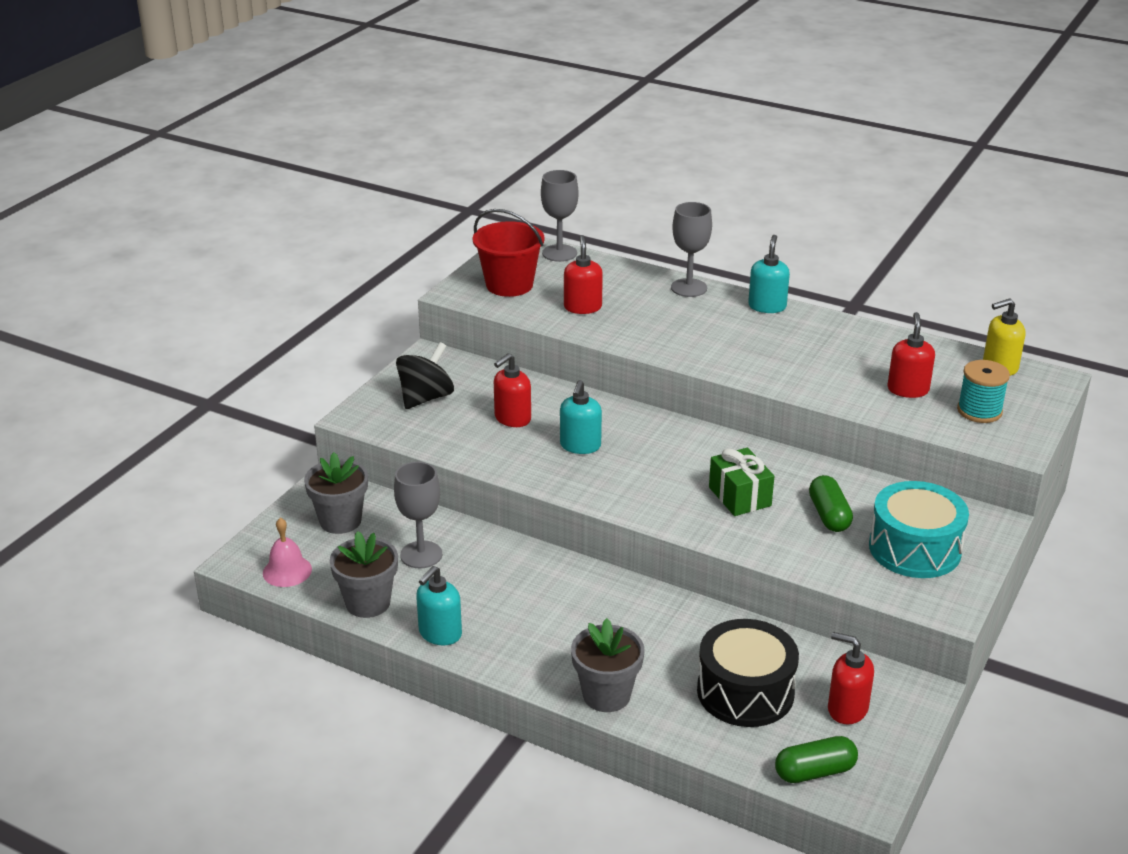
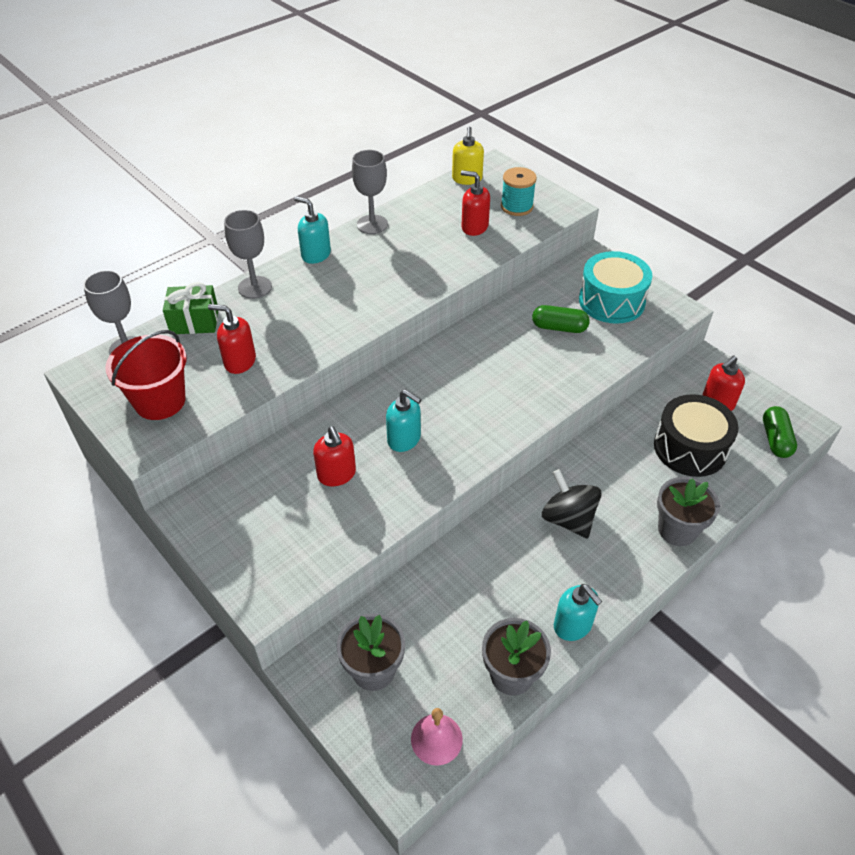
camera: 70 degrees left, 15 degrees up
(421, 555) = (455, 612): grey goblet -> grey goblet (372, 224)
(426, 398) = (263, 533): black spinning top -> black spinning top (568, 519)
(740, 496) = (518, 365): green gift -> green gift (194, 321)

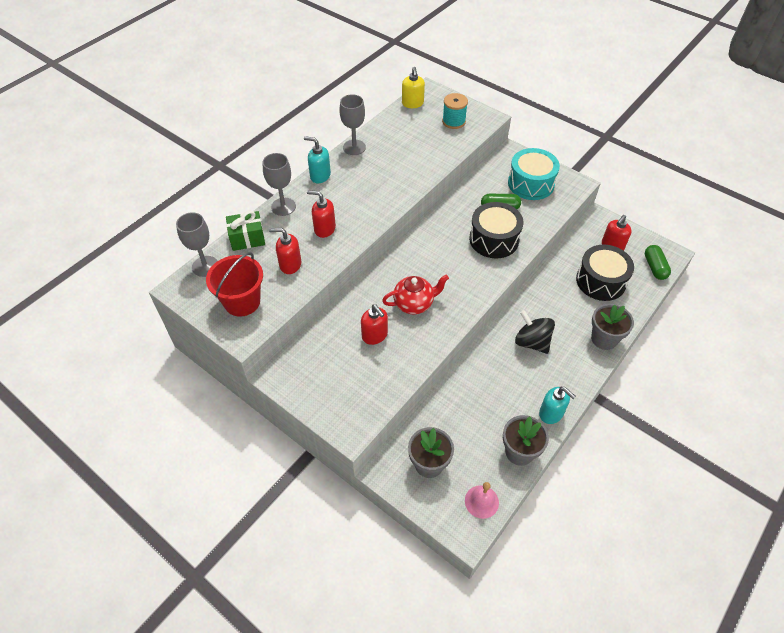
camera: 10 degrees left, 5 degrees up
(404, 439) = (414, 304): turquoise soap dispenser -> red teapot
(474, 227) = (428, 141): red soap dispenser -> red soap dispenser (324, 229)
(540, 368) = (494, 239): none -> black drum

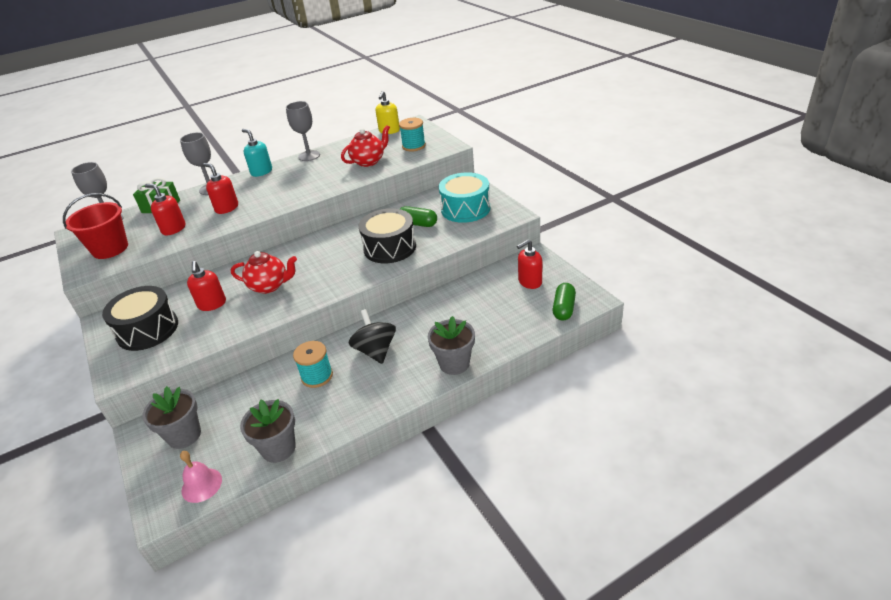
camera: 25 degrees right, 15 degrees down
(424, 147) = (369, 161): none -> red teapot
(500, 378) = (317, 376): none -> turquoise spool
(551, 413) = (341, 420): turquoise soap dispenser -> none
(601, 281) = (492, 310): black drum -> black drum (147, 330)

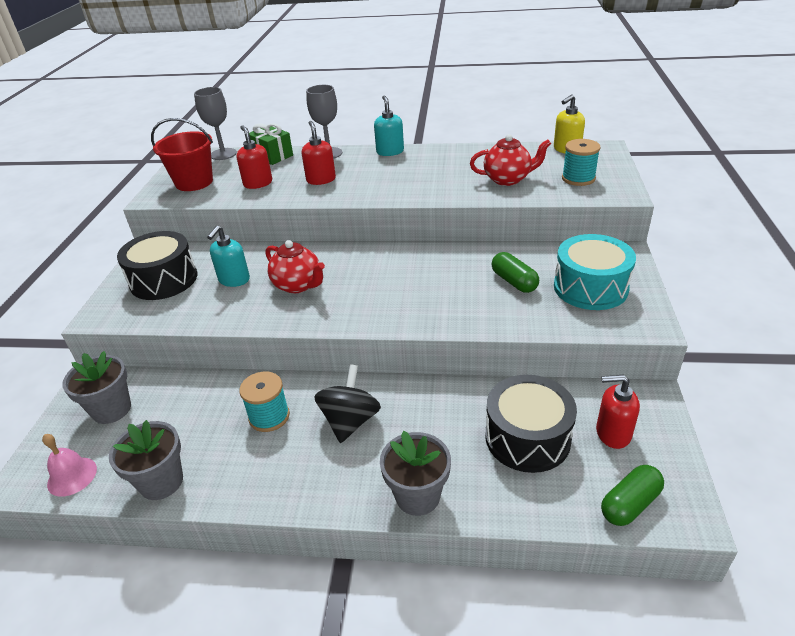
camera: 35 degrees right, 0 degrees up
(212, 304) = (234, 280): red soap dispenser -> turquoise soap dispenser
(309, 156) = (452, 150): grey goblet -> none
(390, 247) = (455, 298): black drum -> black drum (527, 437)

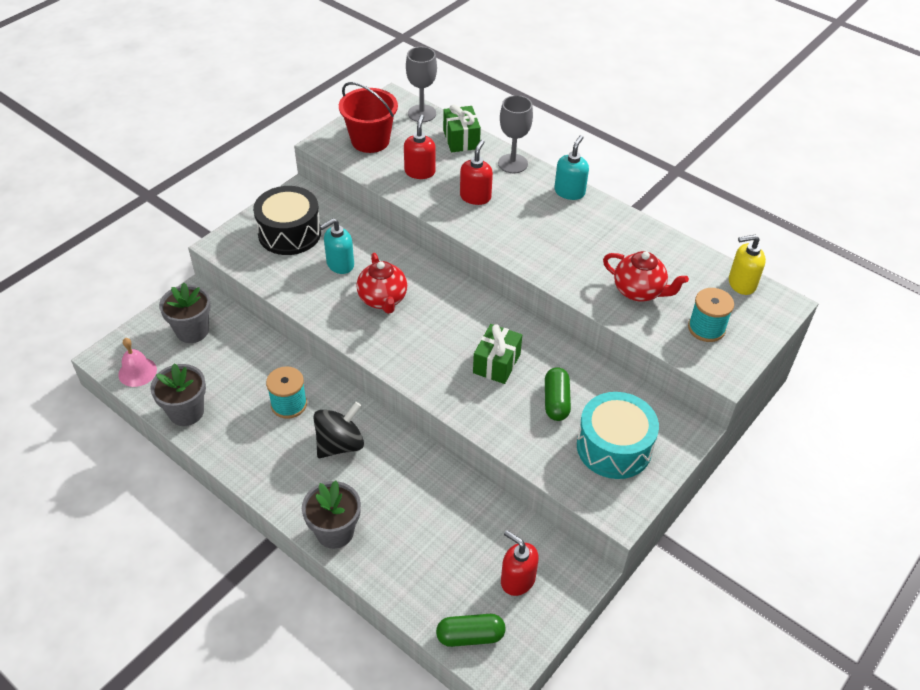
camera: 30 degrees right, 10 degrees up
(440, 281) = (496, 363): none -> green gift
(527, 437) = (451, 541): black drum -> none

